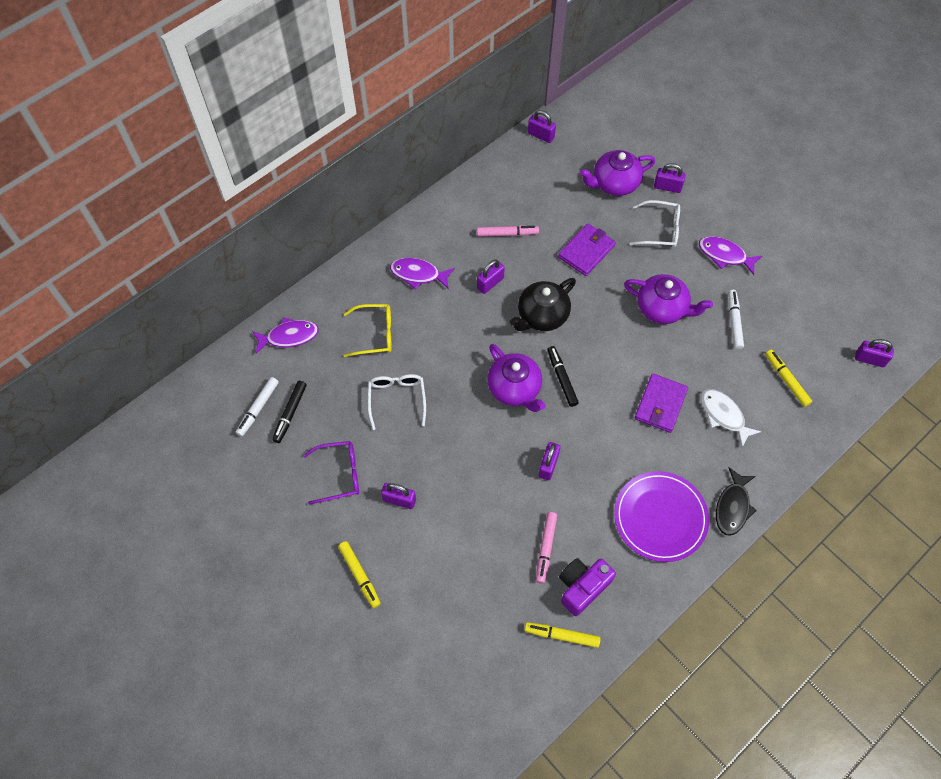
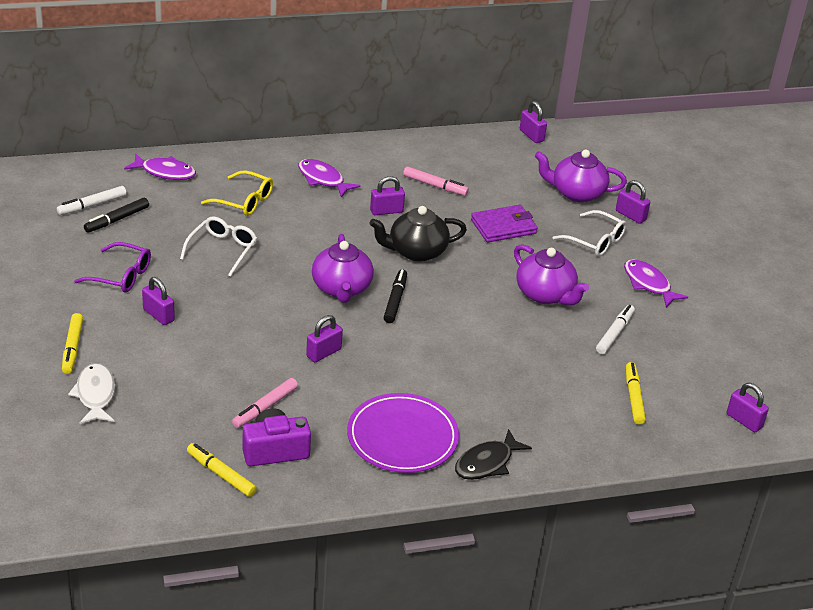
camera: 25 degrees right, 25 degrees down
(660, 404) = (479, 359): purple wallet -> none
(723, 415) = (540, 394): white fish -> white fish (95, 394)

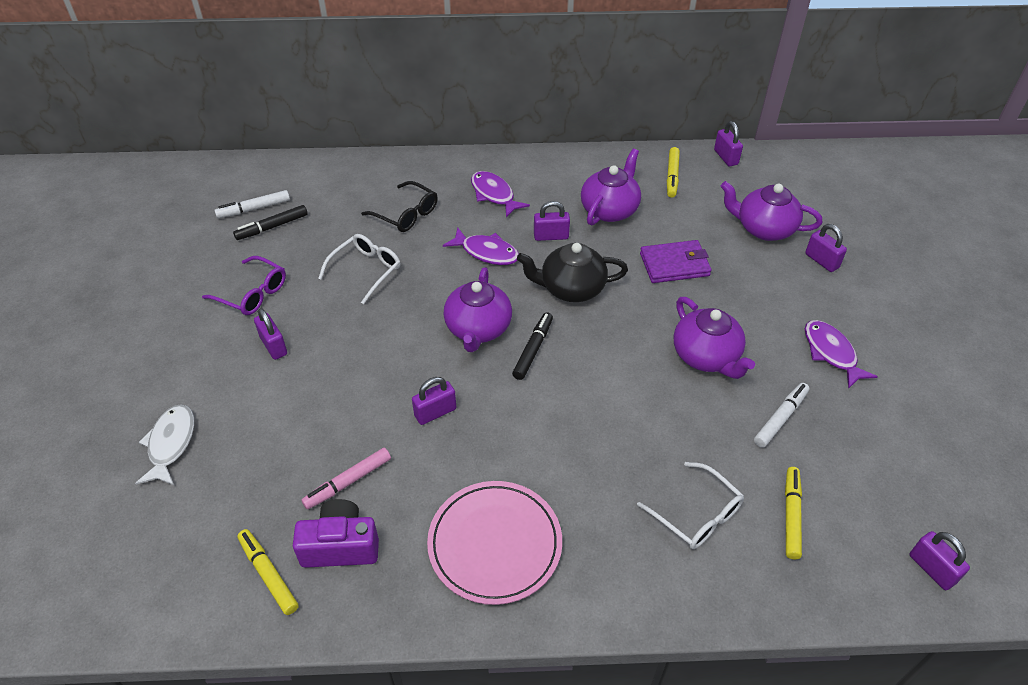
camera: 15 degrees right, 10 degrees up
(72, 348) = (170, 379): yellow marker -> yellow marker (672, 176)
(165, 172) = (338, 176): purple fish -> purple fish (487, 252)
(244, 201) = (406, 214): yellow glasses -> black glasses
(402, 437) = (495, 544): purple plate -> pink plate
(435, 186) = (610, 209): pink marker -> purple teapot
(487, 463) = (589, 597): black fish -> none
(595, 241) = (776, 290): white glasses -> white glasses (697, 515)

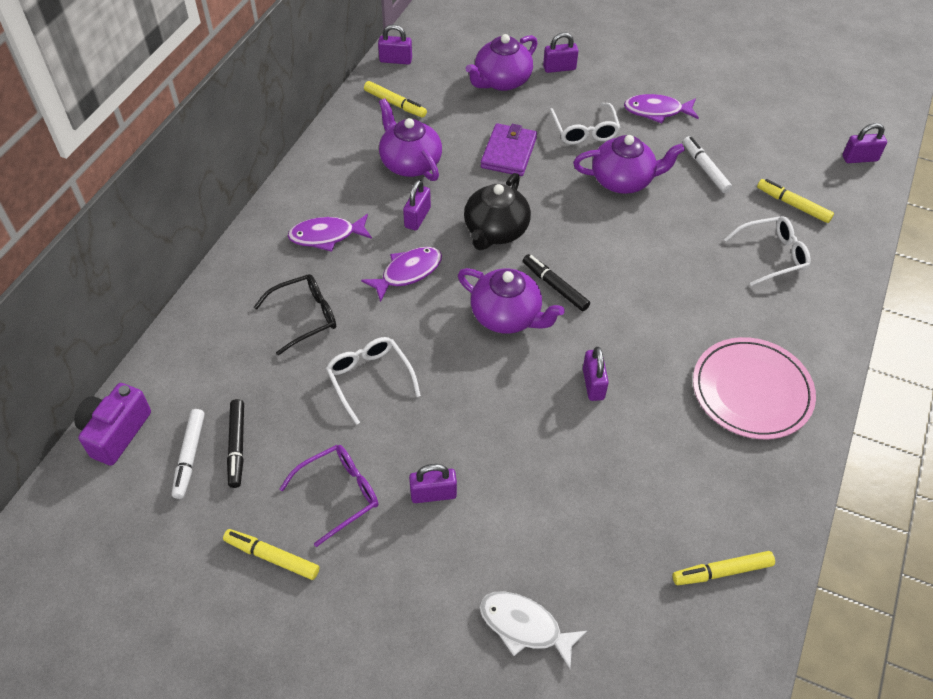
camera: 65 degrees left, 5 degrees up
(187, 280) = (272, 557): none -> yellow marker
(340, 546) = (712, 504): purple camera -> purple camera (115, 432)
(348, 482) = (644, 478): pink marker -> none
(750, 307) = (584, 131): none -> white glasses

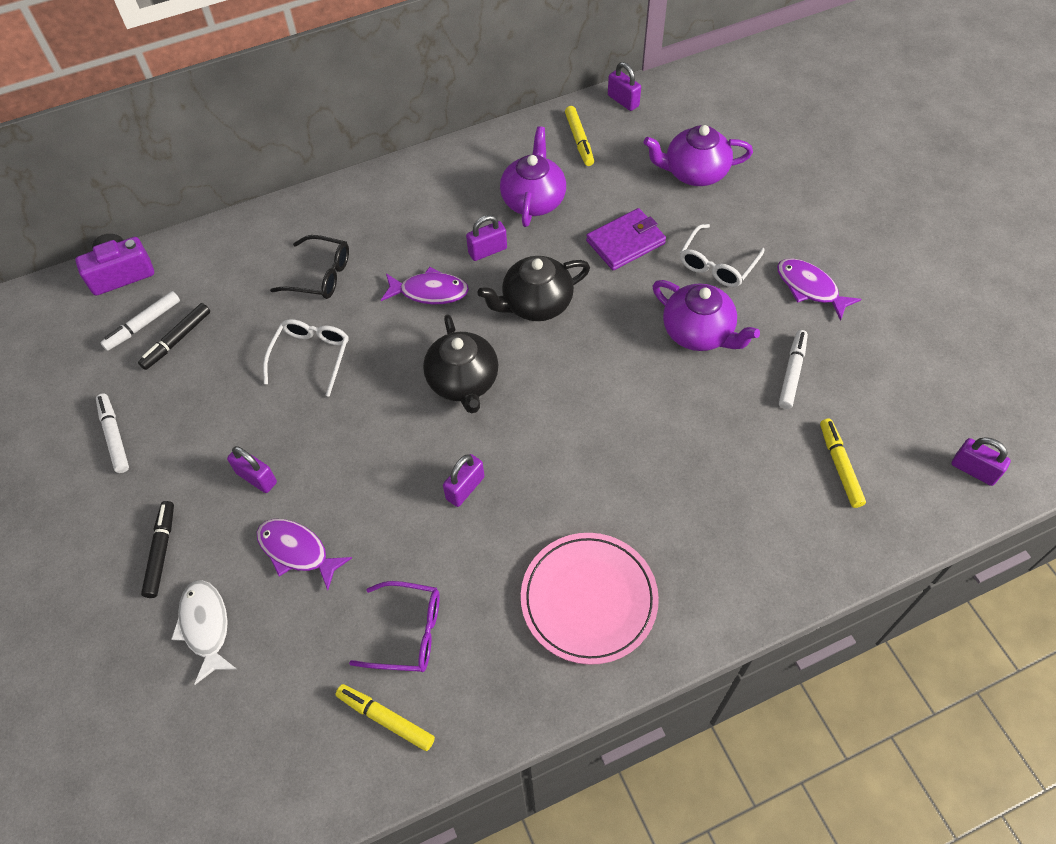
camera: 45 degrees right, 5 degrees up
(272, 557) = (114, 436): yellow marker -> white marker
(326, 236) = (404, 221): purple fish -> purple fish (297, 551)
(339, 494) = (199, 426): purple glasses -> purple glasses (408, 632)
(507, 316) = (463, 382): purple teapot -> black teapot
(555, 286) = (529, 385): black marker -> black marker (161, 552)
(559, 68) = (762, 191): purple padlock -> none
(772, 255) = (758, 497): white glasses -> none

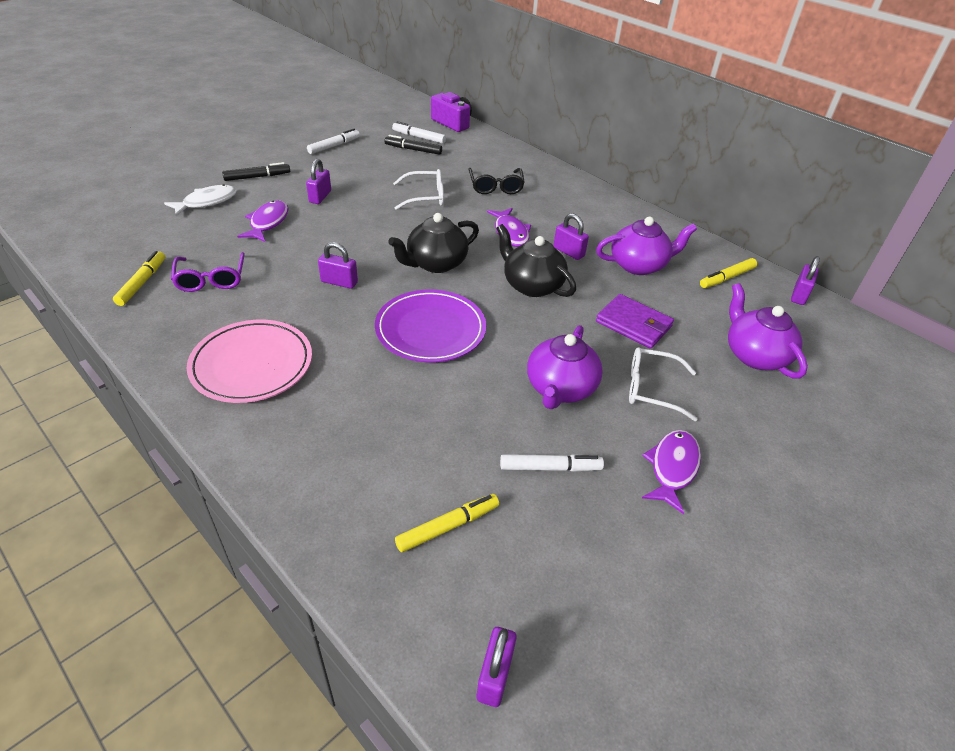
camera: 65 degrees right, 15 degrees down
(581, 416) = (430, 329): none -> purple plate

